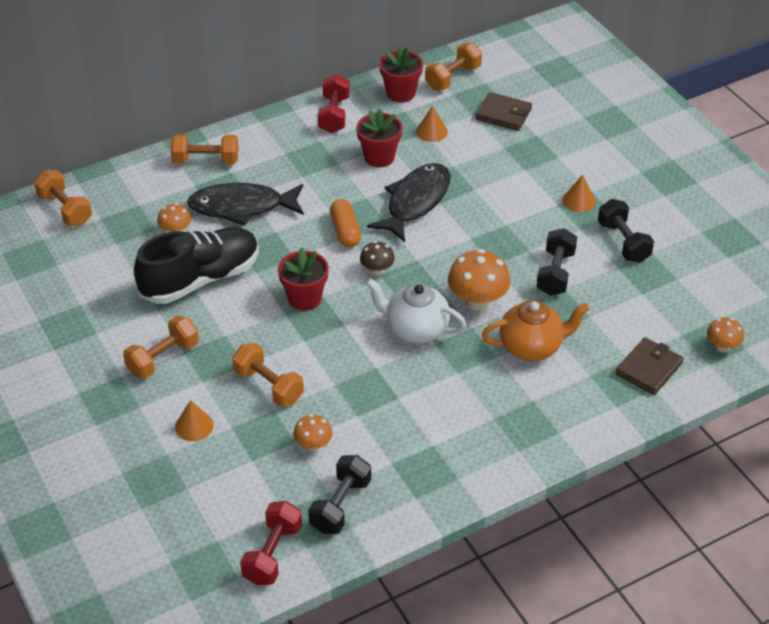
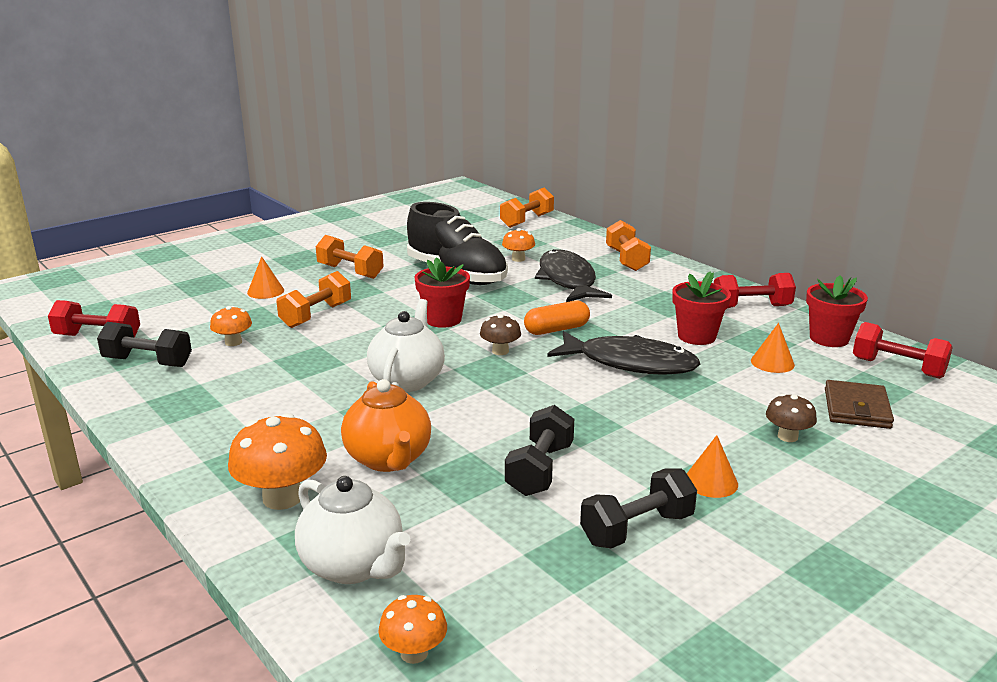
camera: 80 degrees right, 20 degrees down
(453, 78) = (897, 368): orange dumbbell -> red dumbbell
(477, 301) = (466, 415): orange mushroom -> orange mushroom (282, 498)
(533, 154) = (787, 436): none -> brown mushroom
(555, 273) = (540, 470): black dumbbell -> black dumbbell turned 75 degrees counterclockwise
(649, 368) = (354, 566): brown wallet -> white teapot

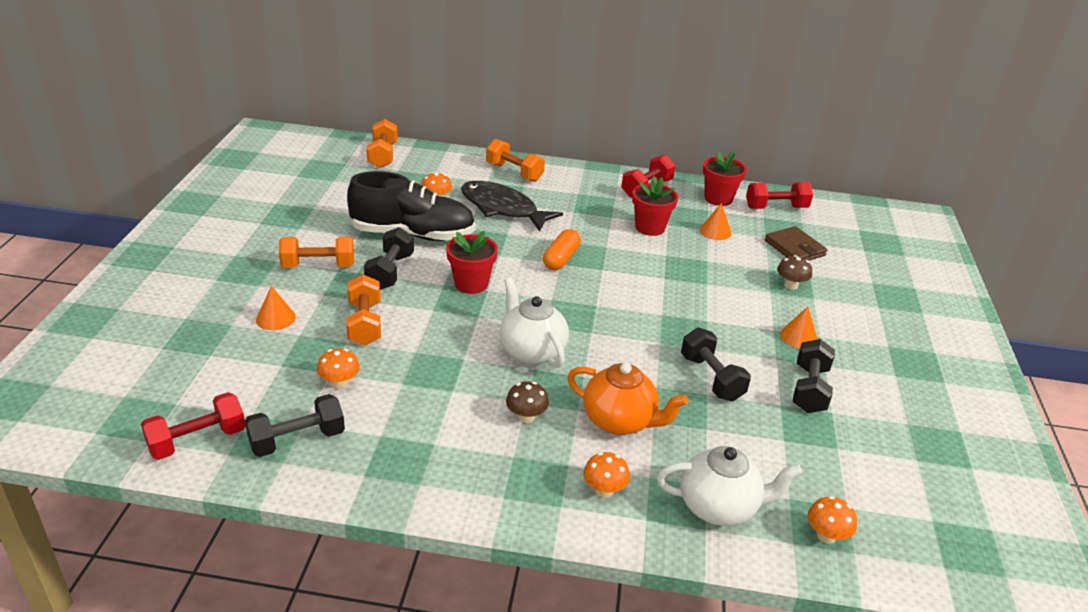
camera: 45 degrees left, 10 degrees up
(282, 498) = (604, 490): orange mushroom -> orange mushroom, size x0.57
(394, 291) = (390, 272): none -> black dumbbell
(500, 351) = (553, 295): brown mushroom -> brown mushroom (526, 417)
(630, 363) = (644, 268): black fish -> none

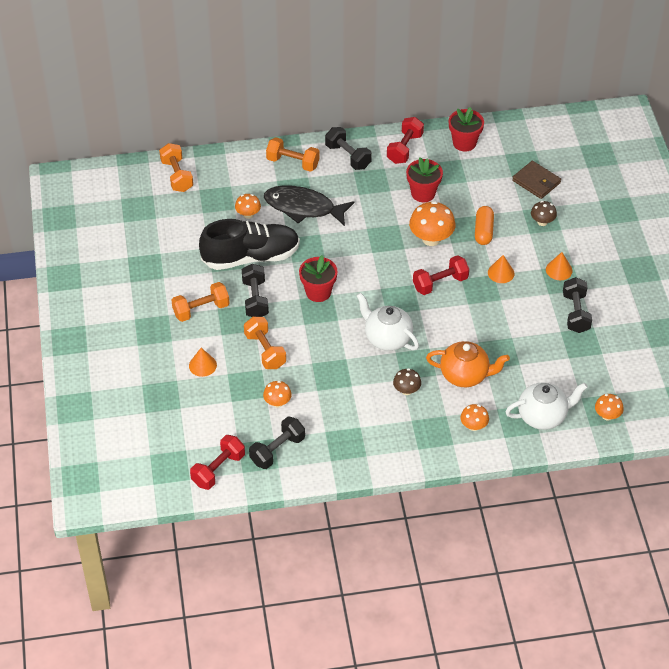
camera: 15 degrees left, 15 degrees up
(561, 259) = (370, 247): orange capsule -> orange capsule (483, 231)
(640, 268) = (431, 239): none -> orange mushroom
(711, 378) = (511, 323): black dumbbell -> black dumbbell (348, 156)
(715, 231) = (473, 182): orange cone -> orange cone (501, 273)
(776, 208) = (511, 140): red dumbbell -> red dumbbell (440, 283)

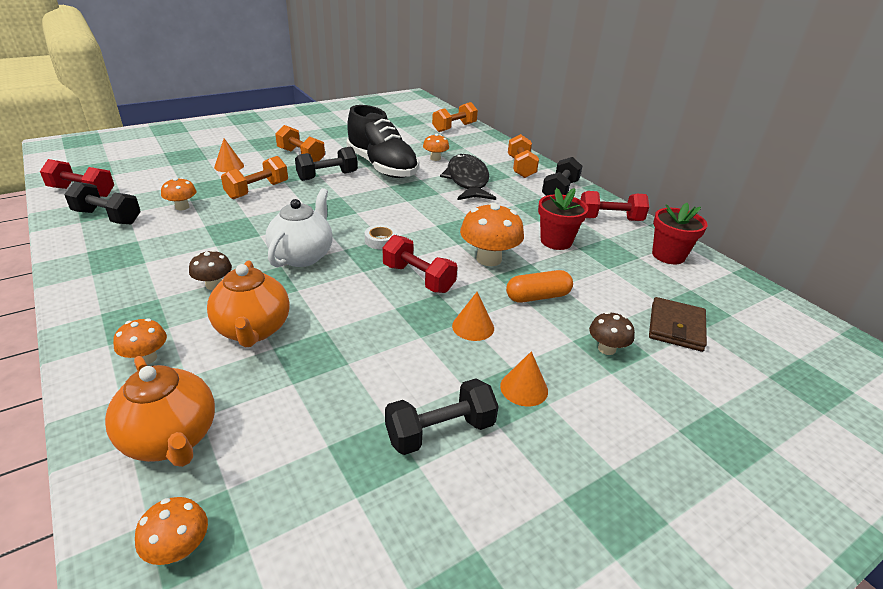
camera: 65 degrees right, 15 degrees down
(318, 292) = (355, 204): red flower pot -> none
(383, 290) = (380, 241): none -> white tape
(543, 416) = (172, 439): white teapot -> orange teapot

